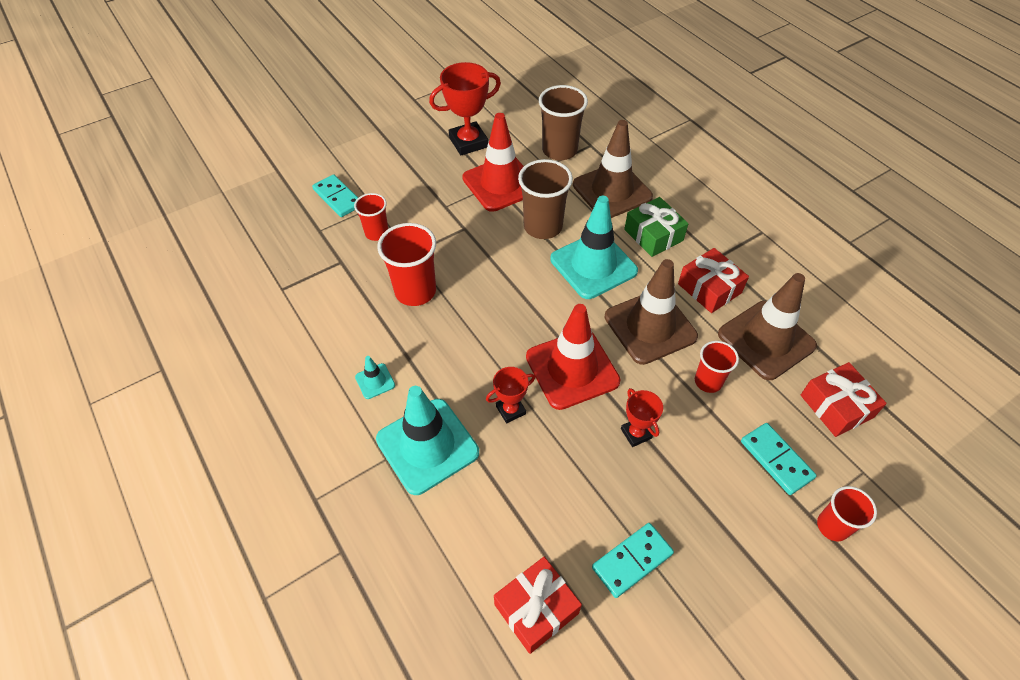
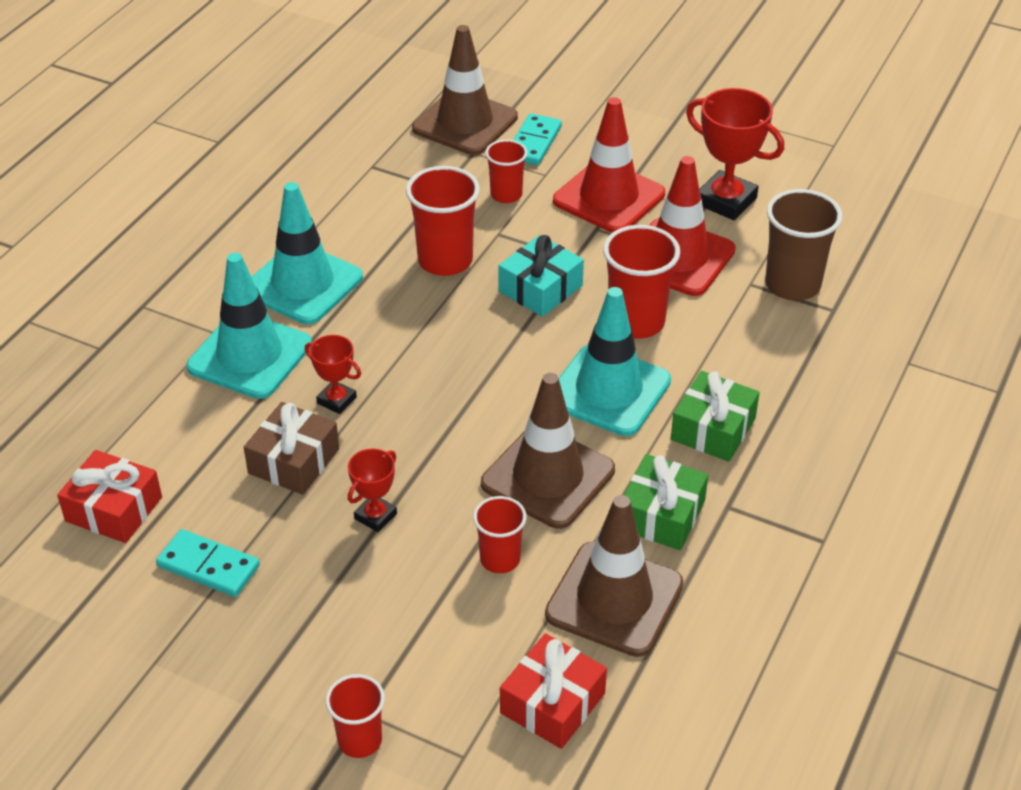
camera: 60 degrees right, 10 degrees down
(375, 381) = (303, 284): turquoise traffic cone -> turquoise traffic cone, size x2.34
(480, 256) = (540, 288): none -> turquoise gift
(543, 227) = (636, 322): brown cup -> red cup
(555, 461) = (294, 461): none -> brown gift
(572, 369) = (429, 429): red traffic cone -> red traffic cone (609, 197)
(612, 191) = (761, 361): brown traffic cone -> brown traffic cone (465, 123)
(709, 288) = (661, 515): red gift -> green gift
(776, 460) = (423, 659): turquoise domino -> none

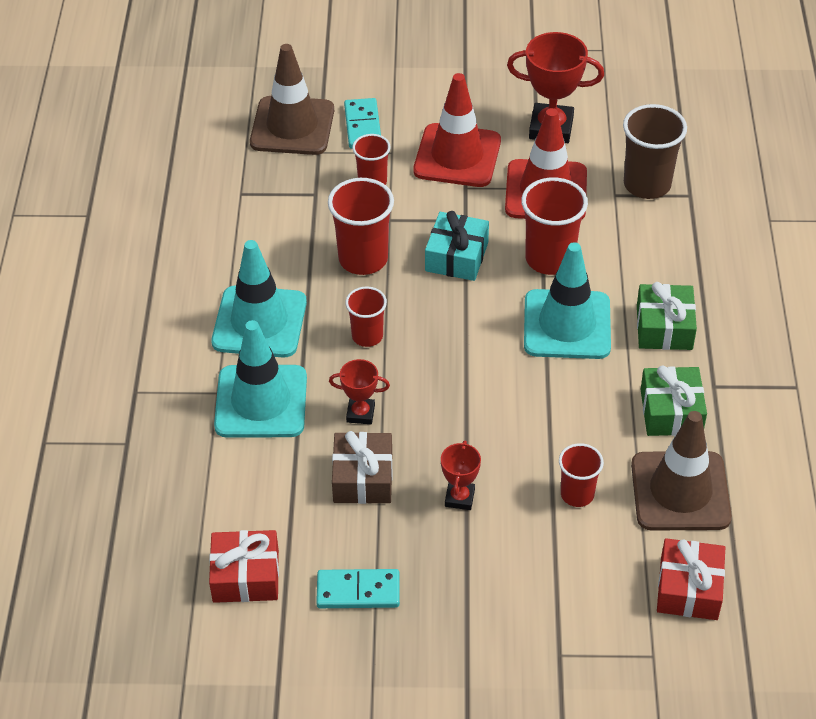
camera: 25 degrees left, 5 degrees up
(360, 740) = (571, 676): red cup -> red cup (367, 336)
(548, 477) = (568, 414): brown traffic cone -> none

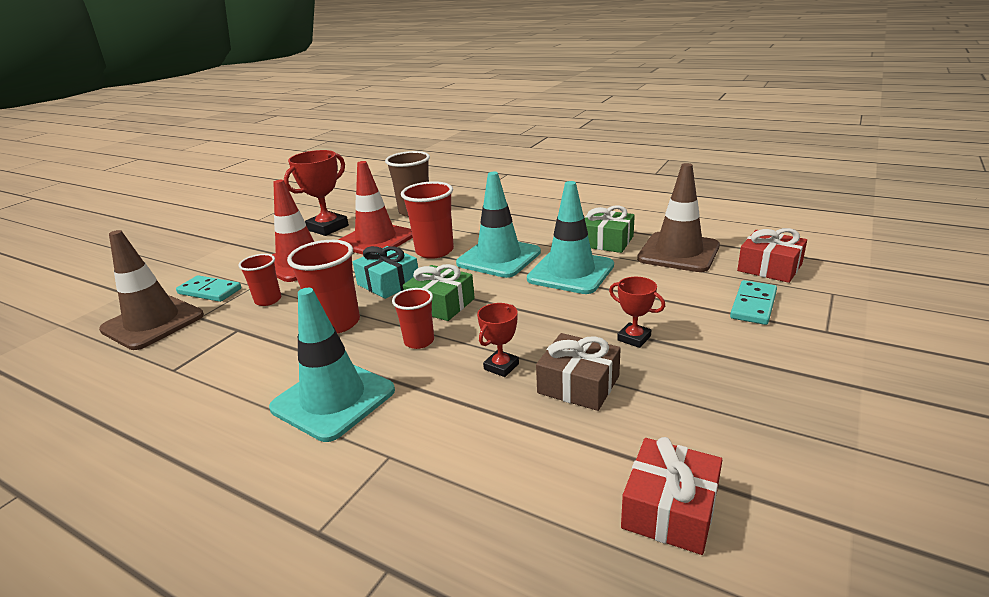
camera: 60 degrees left, 20 degrees down
(261, 402) = (432, 426): turquoise traffic cone -> turquoise traffic cone (570, 272)
(358, 591) = (723, 424): turquoise domino -> turquoise domino (753, 305)
(577, 494) = (660, 288): red cup -> none
(664, 327) = (534, 229): green gift -> green gift (441, 304)

